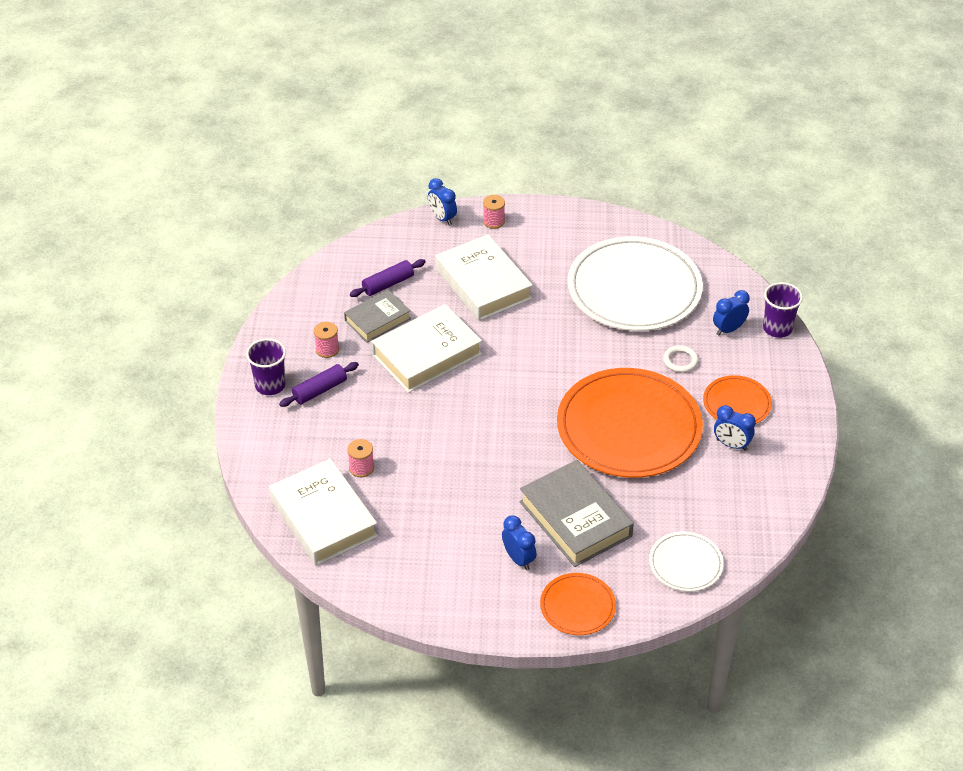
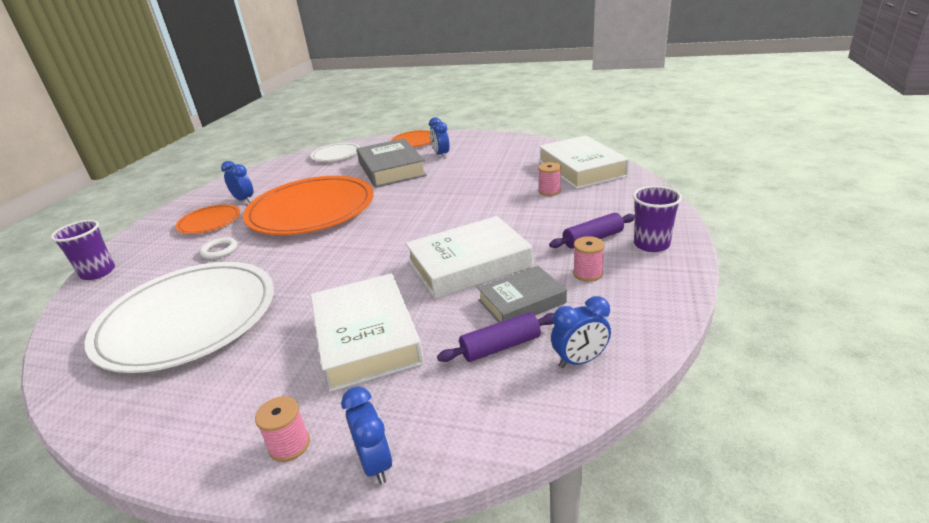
camera: 165 degrees left, 15 degrees down
(728, 329) = (143, 273): blue clock -> blue clock (580, 360)

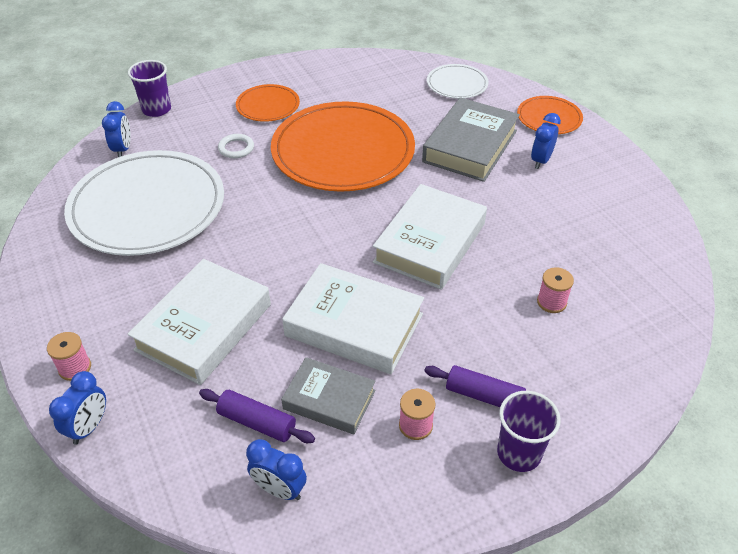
camera: 45 degrees right, 15 degrees up
(244, 200) = (317, 96): blue clock -> blue clock (123, 149)
(581, 169) = (635, 300): white book -> white book (429, 243)

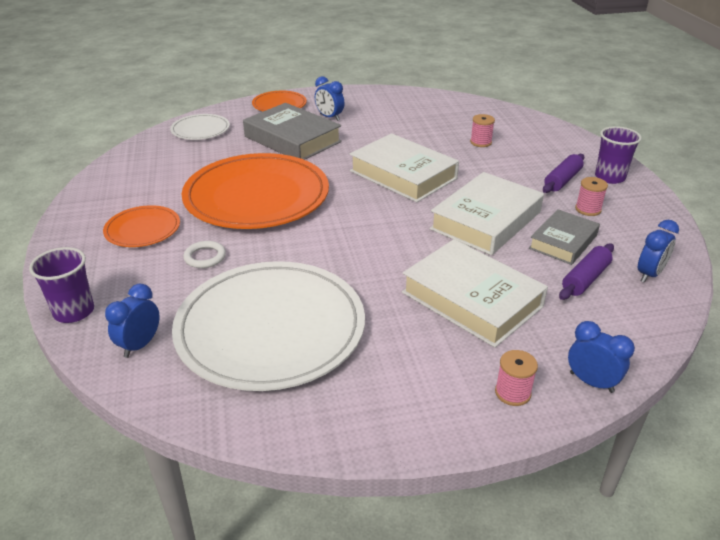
camera: 75 degrees left, 10 degrees down
(123, 149) = (140, 345): blue clock -> blue clock turned 75 degrees counterclockwise

